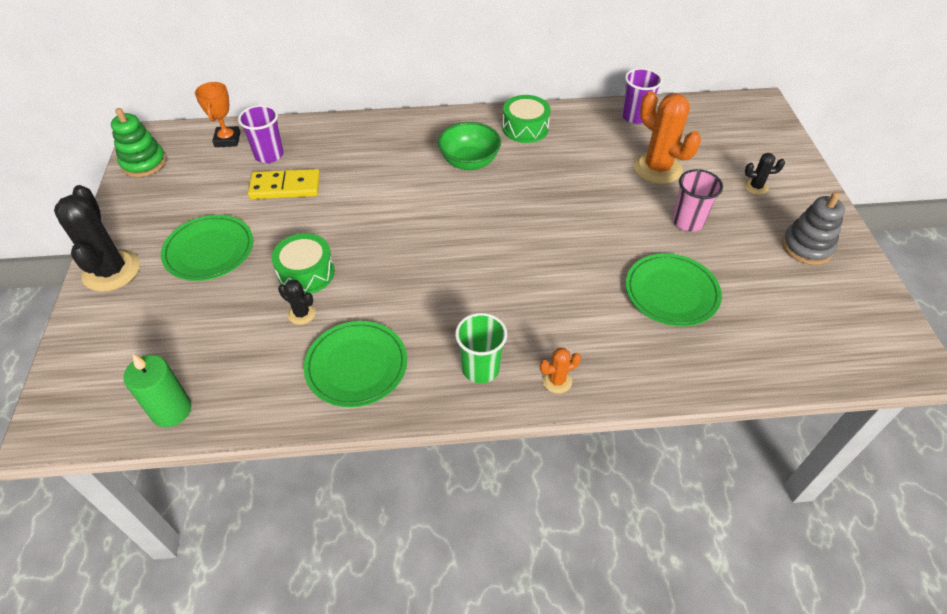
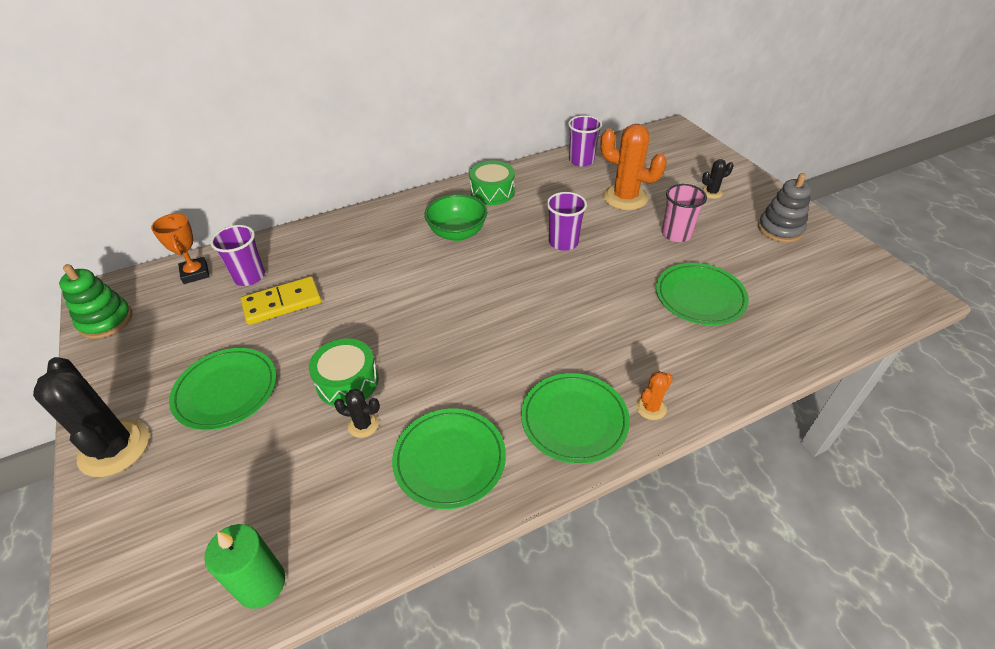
camera: 20 degrees left, 5 degrees down
(480, 368) = (574, 420): green cup -> green plate
(566, 199) = (563, 242): none -> purple cup

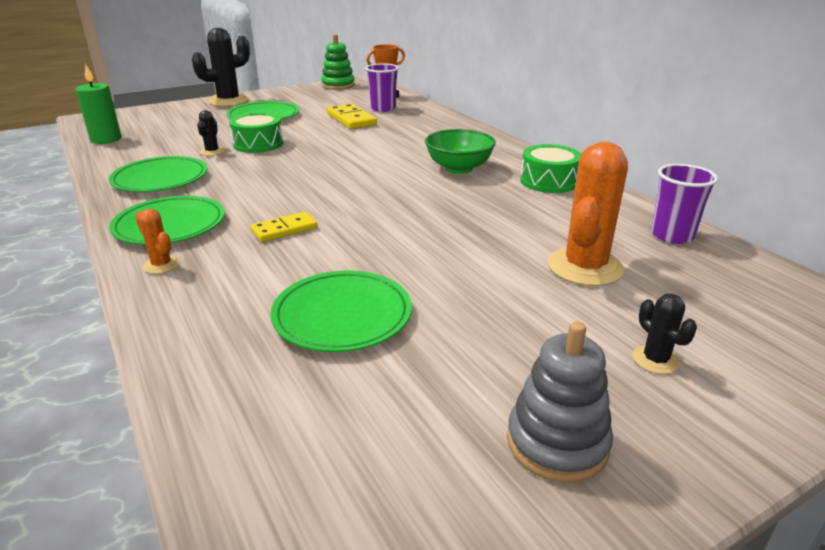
camera: 85 degrees right, 15 degrees down
(563, 242) = (455, 221): purple cup -> none
(580, 335) = (284, 229): none -> yellow domino
(676, 234) = (498, 307): pink cup -> none

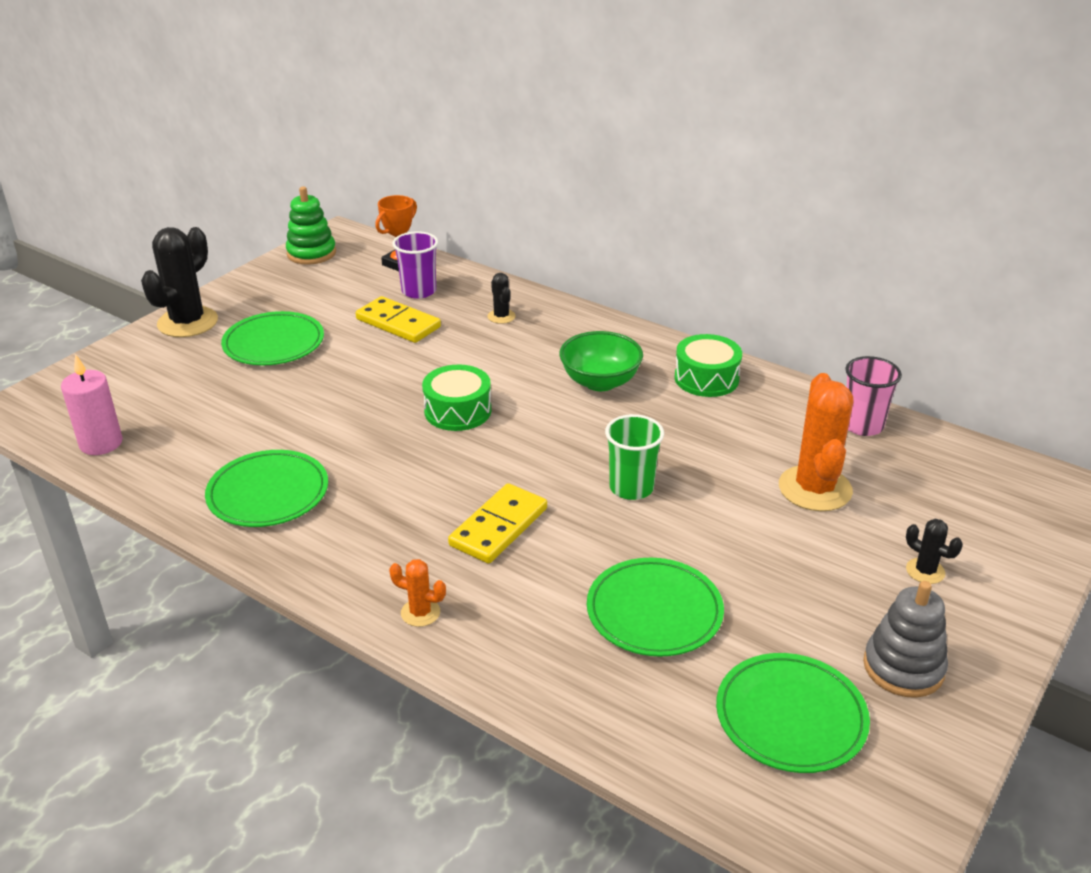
camera: 25 degrees left, 5 degrees up
(106, 139) = (101, 443): green candle -> pink candle
(170, 225) = (366, 559): green plate -> green plate (790, 717)
(212, 152) = (279, 429): black cactus -> black cactus (501, 316)
(258, 144) = (325, 400): green drum -> green drum (457, 411)
(284, 229) = (498, 527): yellow domino -> yellow domino, size x1.50
(416, 230) = (631, 488): none -> green cup
(672, 235) = (862, 425): purple cup -> pink cup

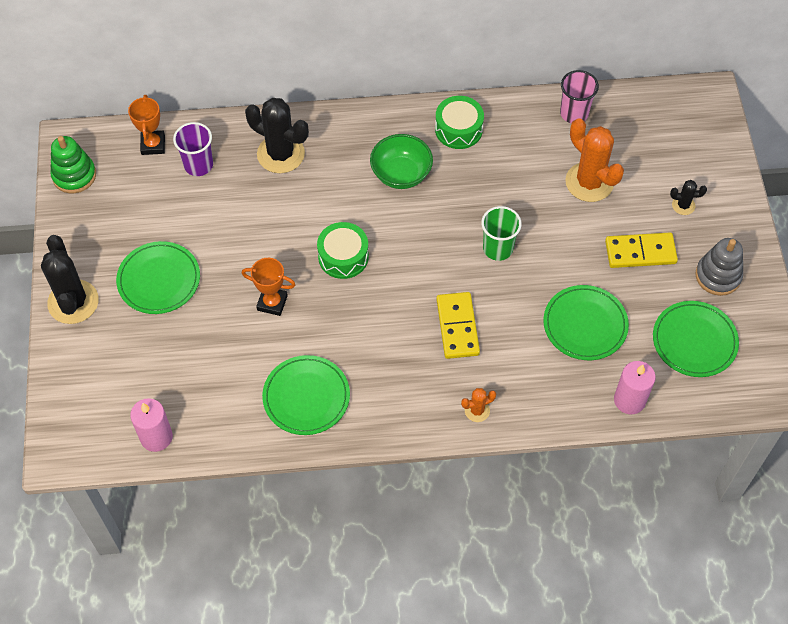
camera: 40 degrees left, 25 degrees up
(343, 408) = (272, 303): none -> orange trophy
(398, 323) = (220, 205): yellow domino -> yellow domino (640, 252)
(501, 316) = (281, 154): black cactus -> black cactus, size x2.09
(622, 723) = (629, 400): none -> pink candle

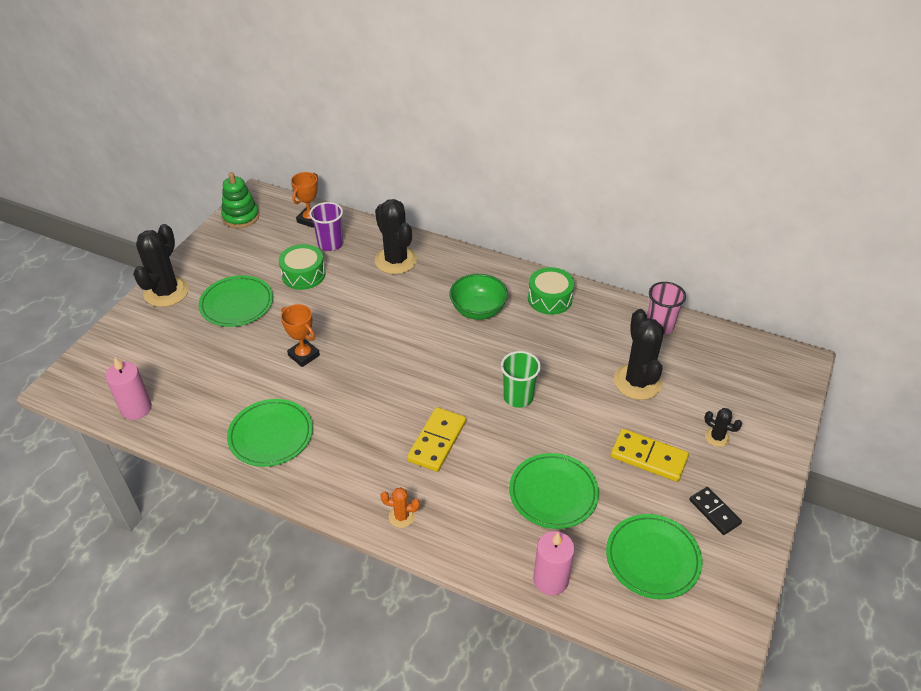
camera: 30 degrees right, 15 degrees down
(343, 257) = (385, 348): green drum -> green drum (303, 275)
(589, 182) = (637, 382): orange cactus -> black cactus
(718, 276) = (714, 512): grey stacking toy -> black domino

